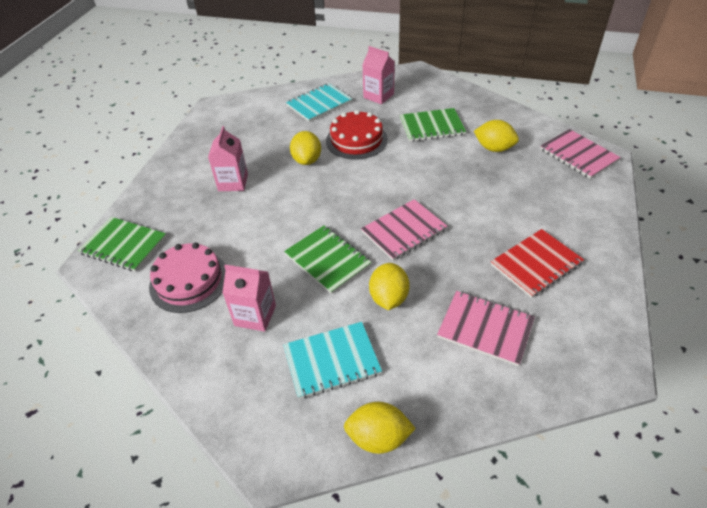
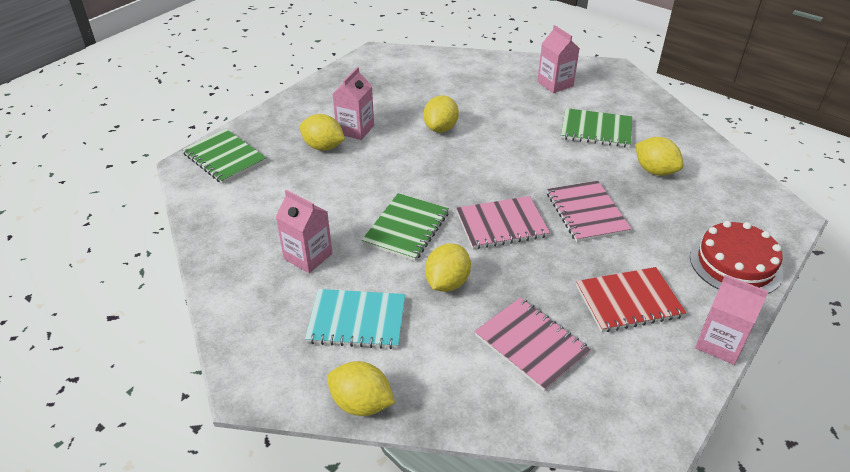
camera: 20 degrees right, 5 degrees down
(189, 281) = (265, 206): pink cake -> none
(213, 207) = (323, 147): none -> yellow lemon
(319, 104) = (485, 76): turquoise notebook -> none
(327, 260) = (406, 228): green notebook -> green notebook turned 45 degrees clockwise
(356, 140) = (504, 122): red cake -> red cake (735, 264)
(578, 155) = (754, 205): pink notebook -> pink notebook (586, 213)
(618, 276) = (719, 343): none -> pink carton

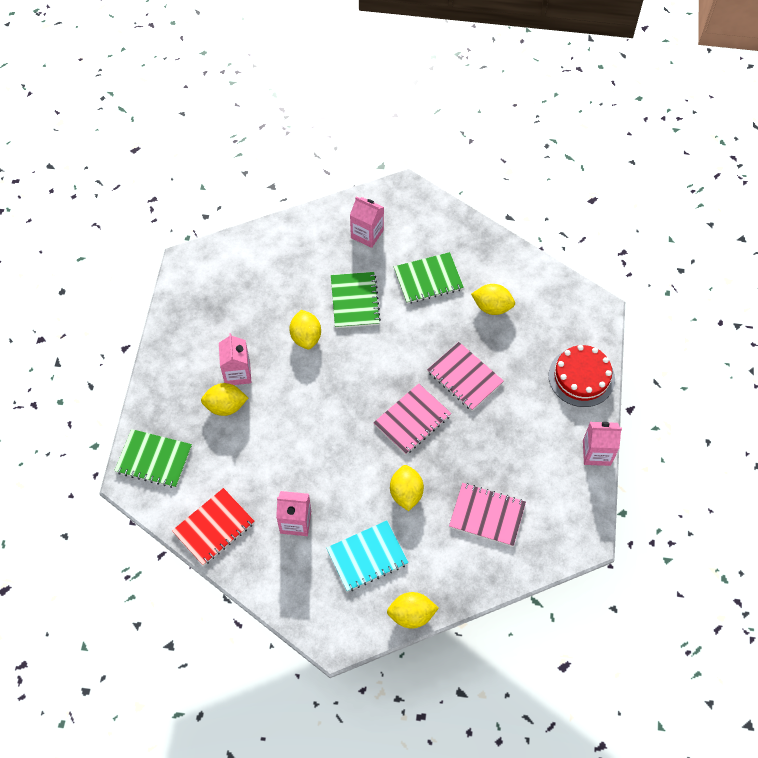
camera: 30 degrees left, 20 degrees up
(406, 228) = (347, 459): green notebook -> green notebook (355, 301)
(628, 301) = (529, 447): red notebook -> red notebook (214, 527)

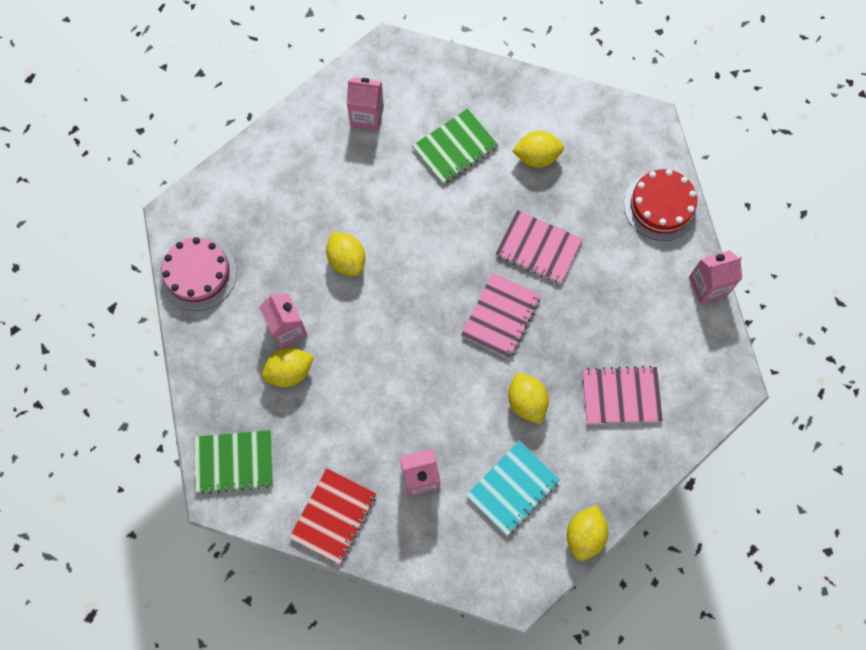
camera: 20 degrees left, 10 degrees up
(186, 310) = (198, 274): none -> pink cake
(355, 301) = (384, 200): green notebook -> none
(411, 615) = (584, 535): yellow lemon -> yellow lemon turned 45 degrees counterclockwise

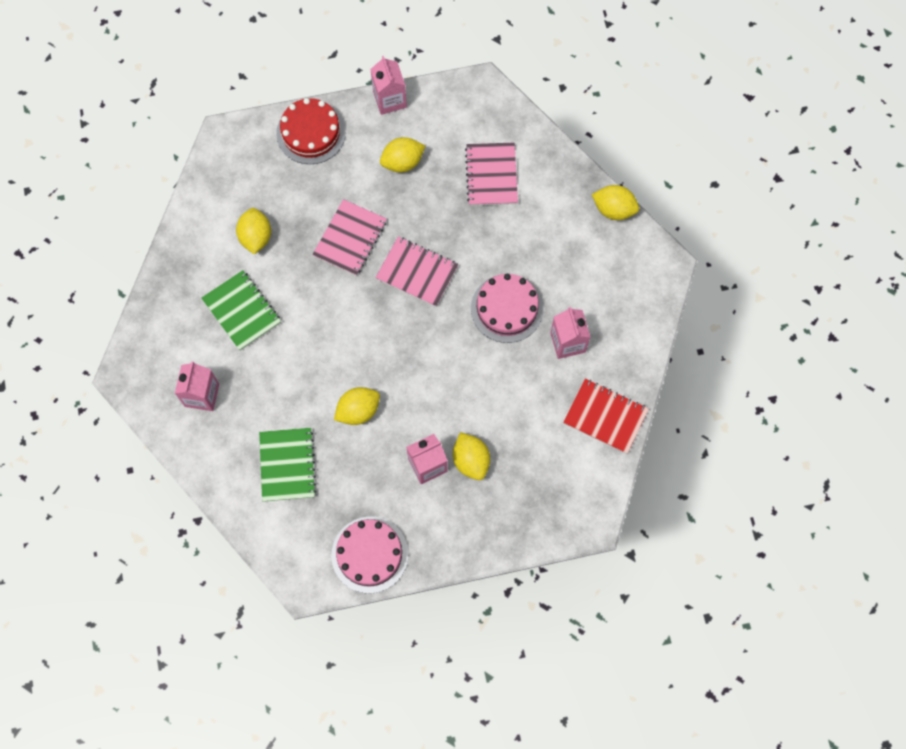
camera: 90 degrees left, 0 degrees up
(234, 462) = (558, 508): green notebook -> green notebook (287, 465)
(460, 411) = (507, 308): none -> pink cake
(513, 488) = (575, 265): turquoise notebook -> none
(526, 402) = (498, 252): yellow lemon -> yellow lemon (402, 162)

